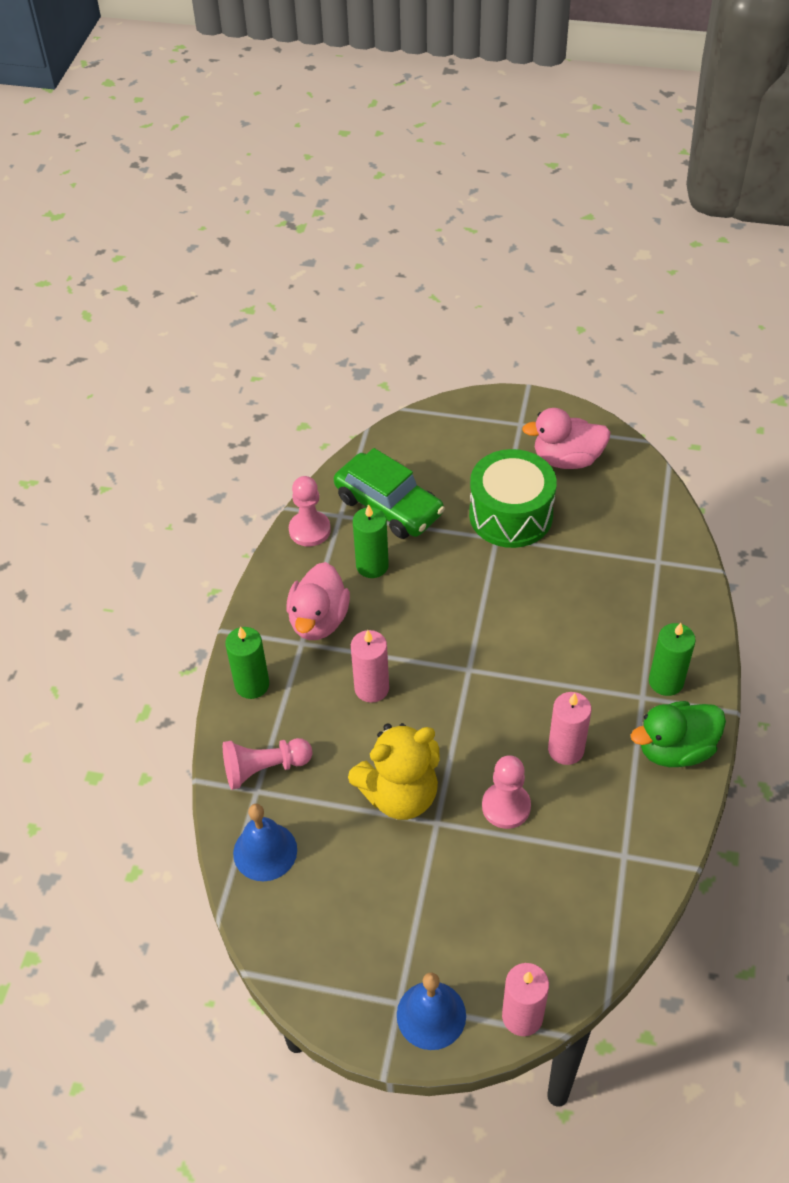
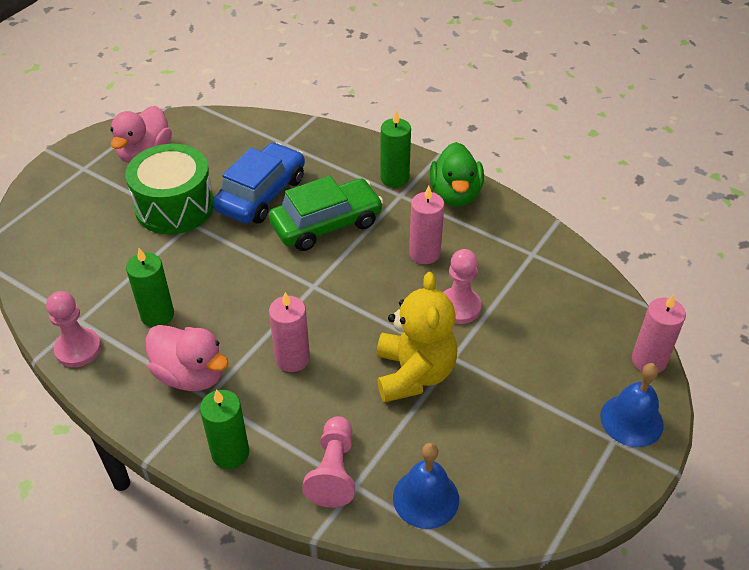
camera: 70 degrees left, 5 degrees down
(389, 506) = (98, 281): green car -> green car (326, 224)
(569, 575) = (261, 194): none -> blue car

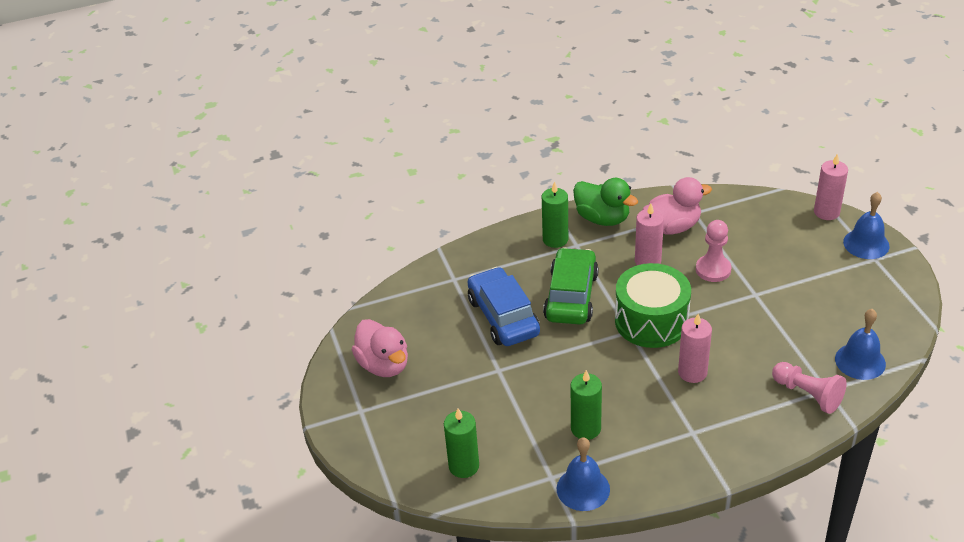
camera: 50 degrees left, 5 degrees down
(78, 349) = (583, 489): pink pawn -> blue bell
(175, 206) = (468, 372): green drum -> green drum (651, 321)
(191, 375) = (664, 433): pink duck -> pink duck (672, 227)
(230, 453) = (754, 440): green candle -> green candle (464, 466)
(414, 374) = (755, 319): yellow teddy bear -> none

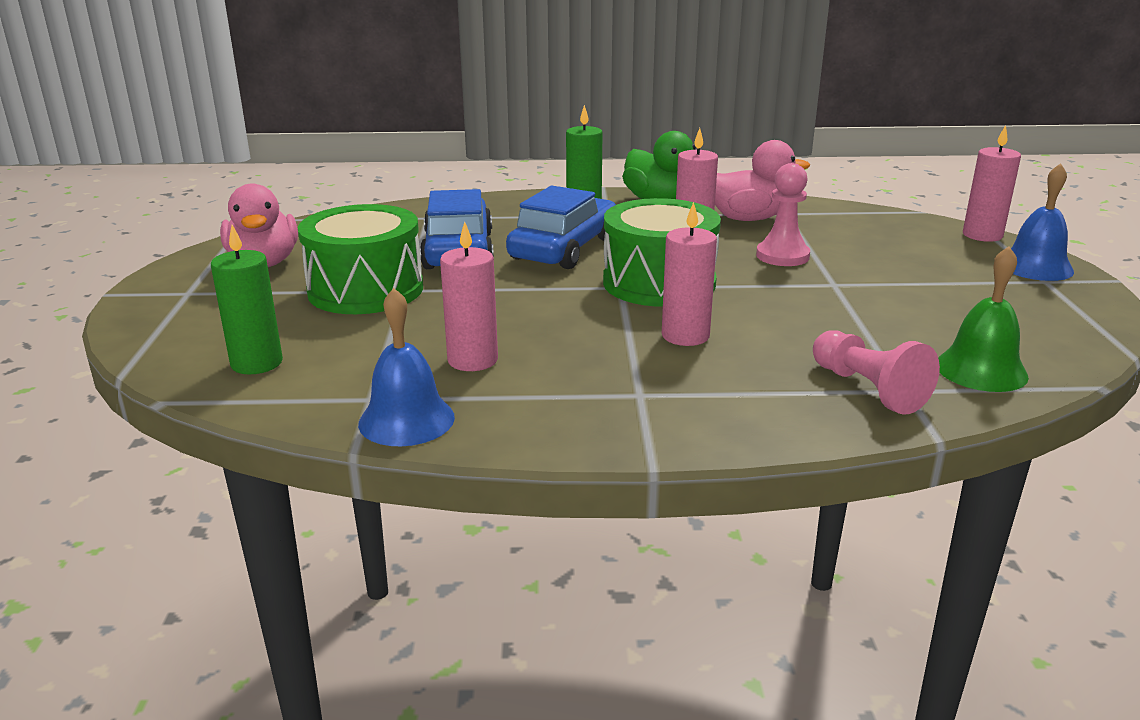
camera: 15 degrees right, 15 degrees down
(474, 377) = (366, 290): none -> green drum
(571, 296) = (564, 248): green car -> blue car
(585, 428) = (472, 360): green candle -> pink candle
(860, 361) = (981, 370): blue bell -> green bell

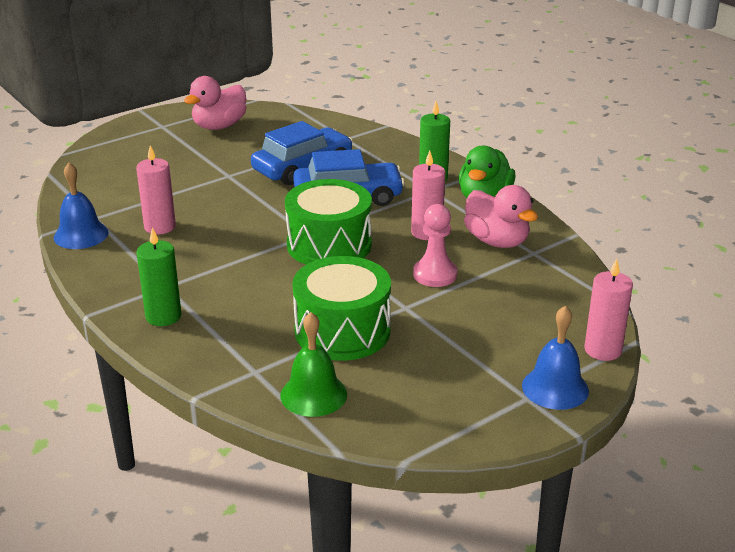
camera: 55 degrees right, 5 degrees up
(257, 363) = (103, 176): green candle -> green candle (163, 316)
(366, 290) = (215, 165): green drum -> green drum (342, 331)
(685, 336) = (256, 277): pink candle -> none
(868, 389) = (242, 357): pink pawn -> none

